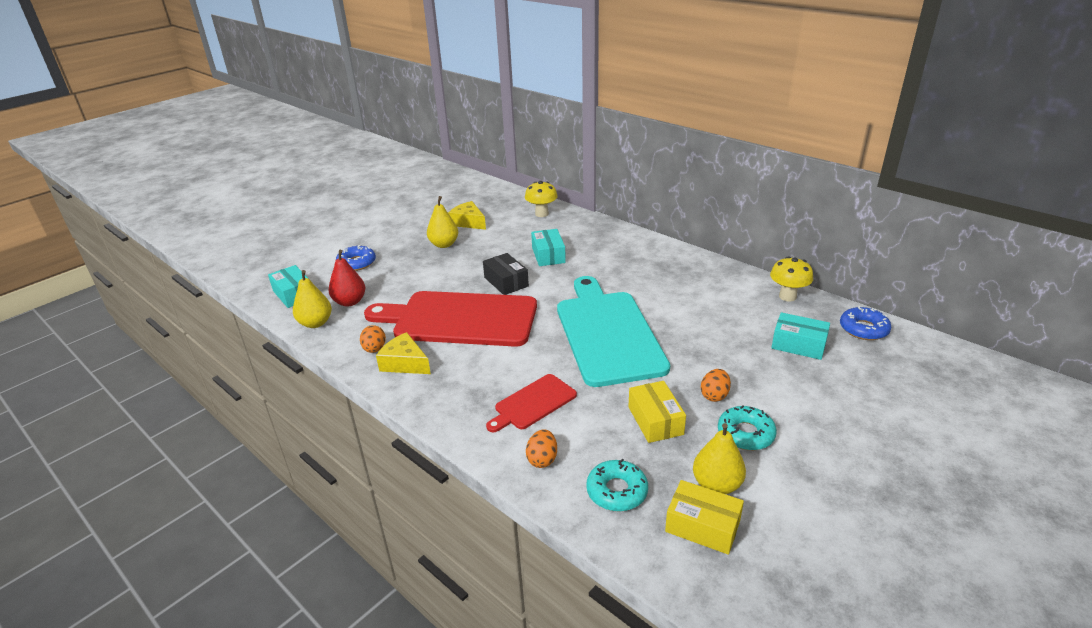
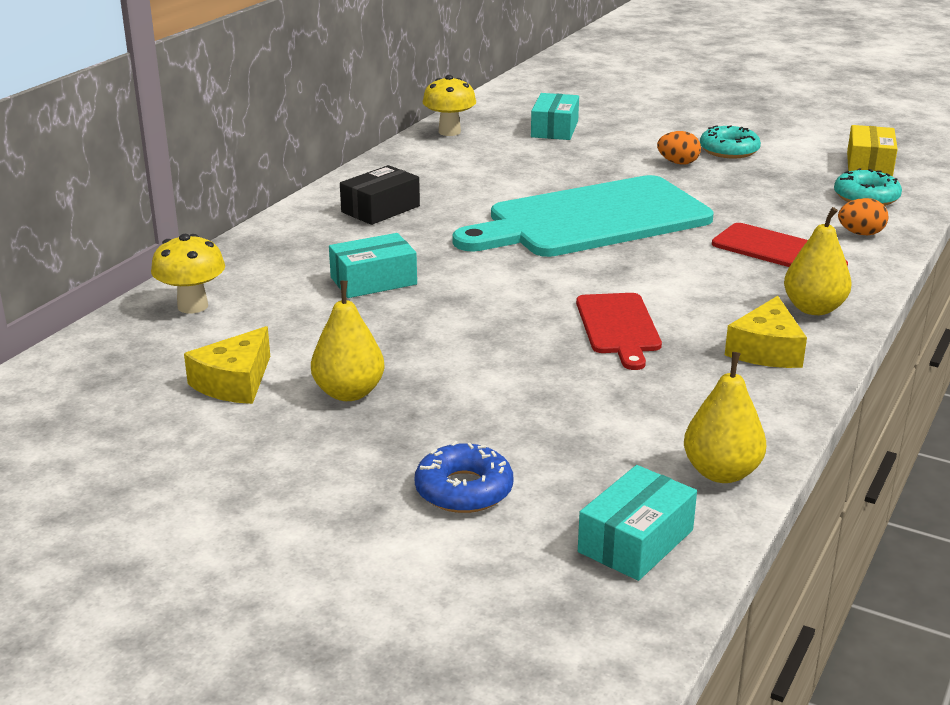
camera: 105 degrees left, 5 degrees down
(350, 302) = (626, 452): red pear -> none
(374, 349) = (752, 385): orange egg -> none
(460, 319) = (618, 327): red cutting board -> red cutting board, size x0.48
(506, 282) = (481, 305): black box -> black box (380, 209)
(655, 420) = (744, 186): yellow box -> none
(716, 485) = (812, 160): yellow pear -> yellow pear (813, 309)
(863, 329) = (506, 104): blue donut -> none

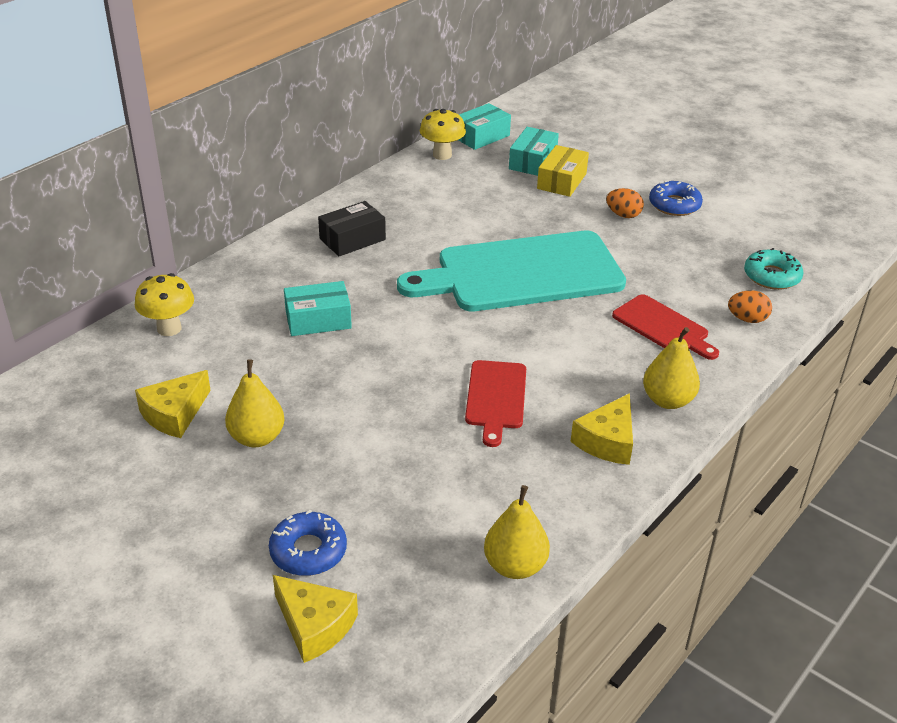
camera: 10 degrees right, 10 degrees up
(506, 560) = (314, 625): none -> yellow cheese
(636, 541) = (419, 624): turquoise box -> turquoise box (481, 136)
(729, 150) = (674, 205): turquoise donut -> blue donut
(869, 164) = (793, 236): yellow box -> yellow box (562, 181)

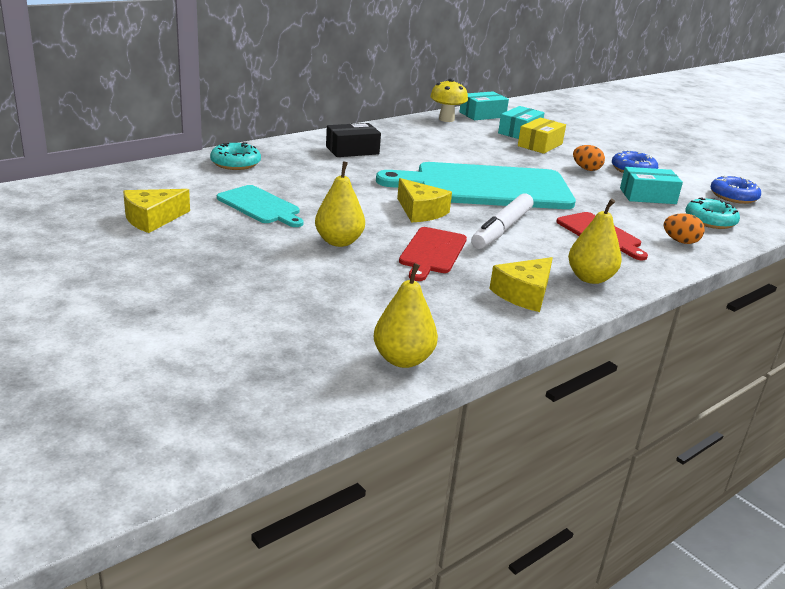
camera: 10 degrees right, 10 degrees down
(169, 328) = (178, 174): yellow mushroom -> none
(227, 294) = (235, 163): none -> turquoise donut
(257, 438) = (212, 243): yellow pear -> yellow pear (339, 242)
(285, 364) = (260, 206): none -> turquoise cutting board
(308, 551) = (217, 317): blue donut -> blue donut (733, 196)
(314, 625) = (194, 366): yellow cheese -> yellow cheese (420, 211)
(318, 320) = (301, 187): turquoise box -> turquoise box (647, 196)
(558, 342) = (502, 229): none -> white marker

